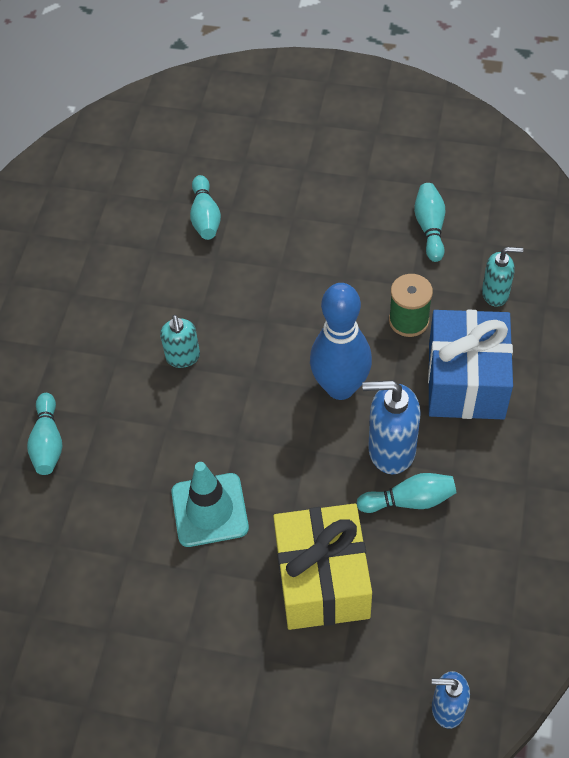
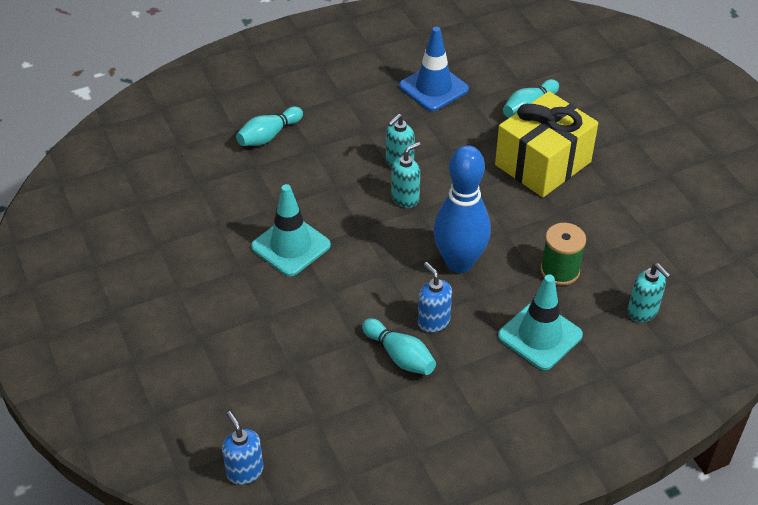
camera: 50 degrees right, 10 degrees down
(112, 269) = (433, 88): none -> blue traffic cone
(230, 380) = (405, 198): none -> turquoise soap dispenser
(322, 580) = (289, 339): yellow gift -> yellow gift (543, 163)
(391, 450) = (433, 321): blue soap dispenser -> blue soap dispenser, size x0.62
(430, 228) = (661, 238): turquoise bowling pin -> none
(466, 381) = (540, 335): blue gift -> turquoise traffic cone

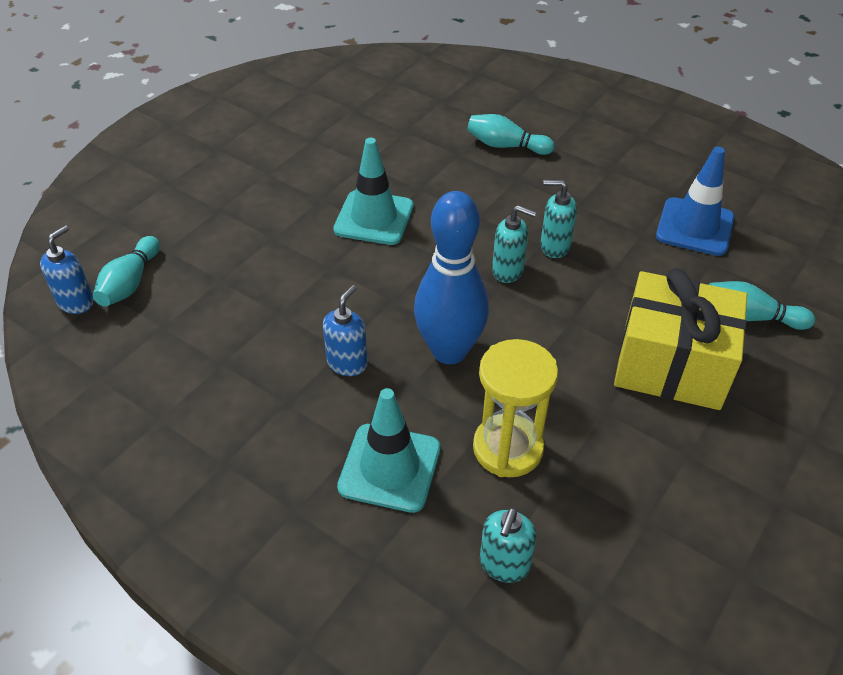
camera: 60 degrees right, 0 degrees up
(400, 356) = (281, 355): turquoise bowling pin -> turquoise bowling pin (130, 283)
(560, 271) = (507, 448): green spool -> yellow hourglass

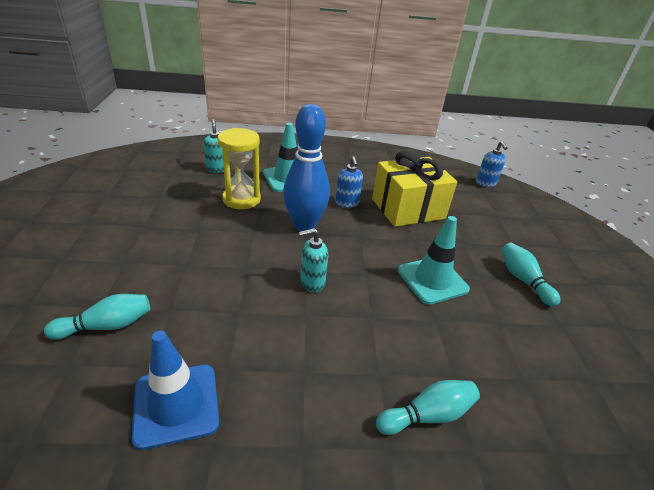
camera: 140 degrees right, 10 degrees down
(130, 283) = (482, 197): turquoise bowling pin -> turquoise bowling pin (523, 280)
(554, 246) = (294, 317): turquoise soap dispenser -> none
(671, 365) = (166, 266): yellow gift -> yellow gift (408, 208)

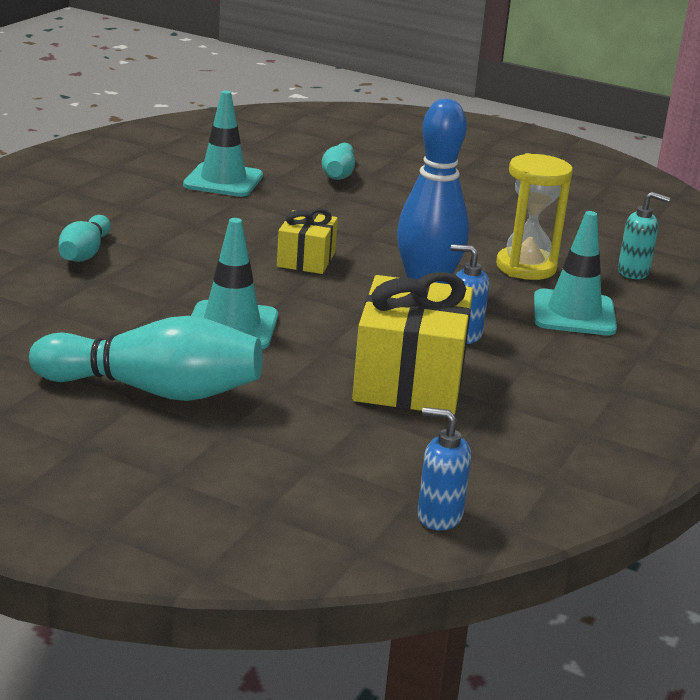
camera: 120 degrees right, 10 degrees down
(176, 404) = (223, 180): blue traffic cone -> turquoise traffic cone
(312, 282) = (306, 260): turquoise soap dispenser -> yellow gift
(523, 280) = (154, 390): turquoise bowling pin -> turquoise bowling pin, size x1.79

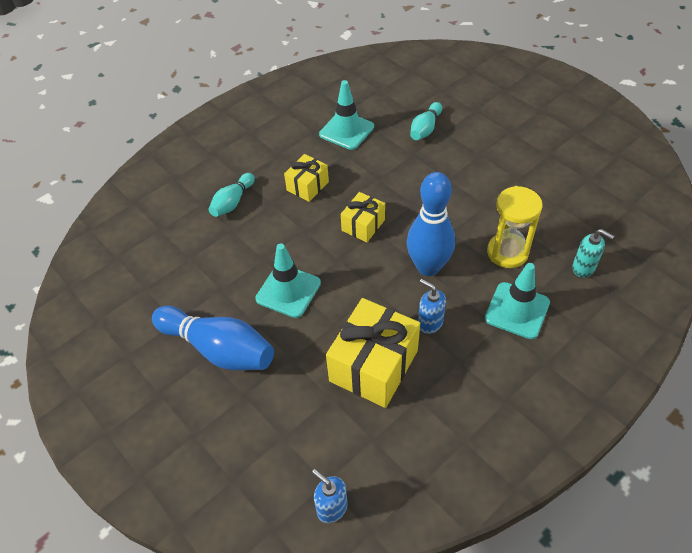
camera: 25 degrees right, 25 degrees up
(154, 390) = (218, 349): turquoise bowling pin -> blue bowling pin
(196, 231) = (307, 186): none -> yellow gift

